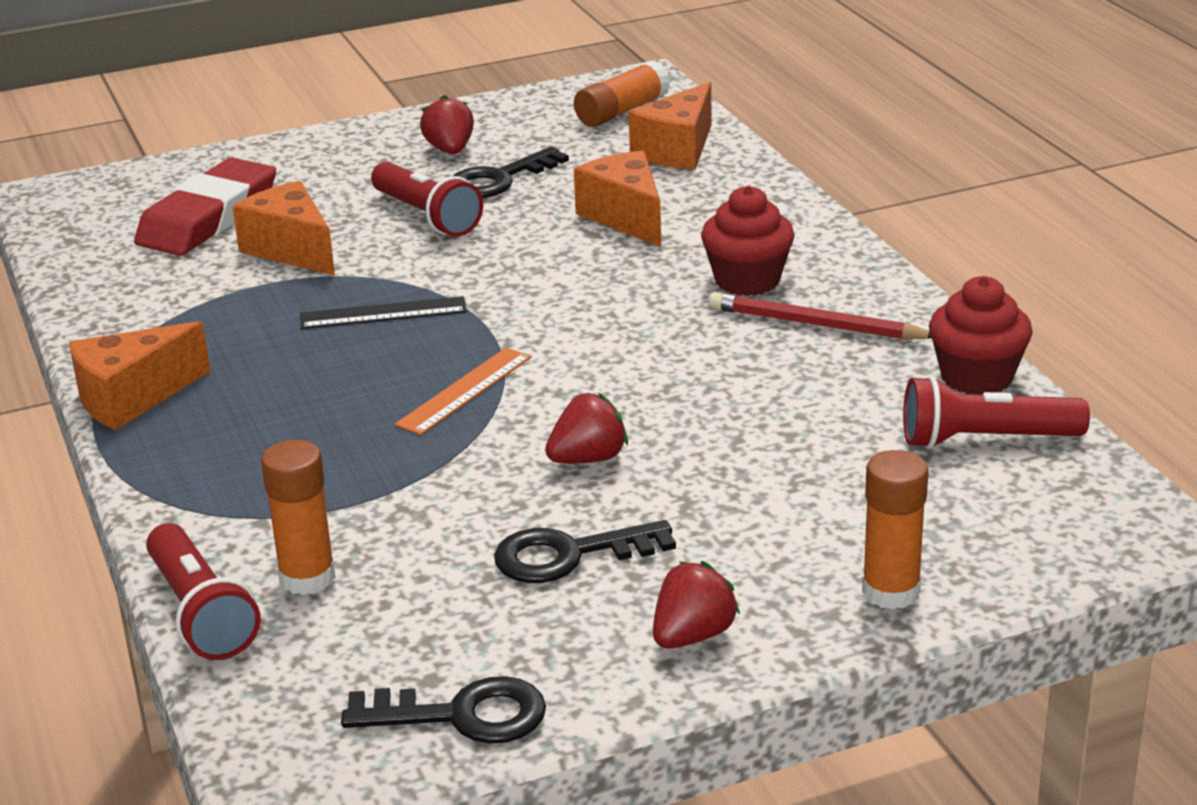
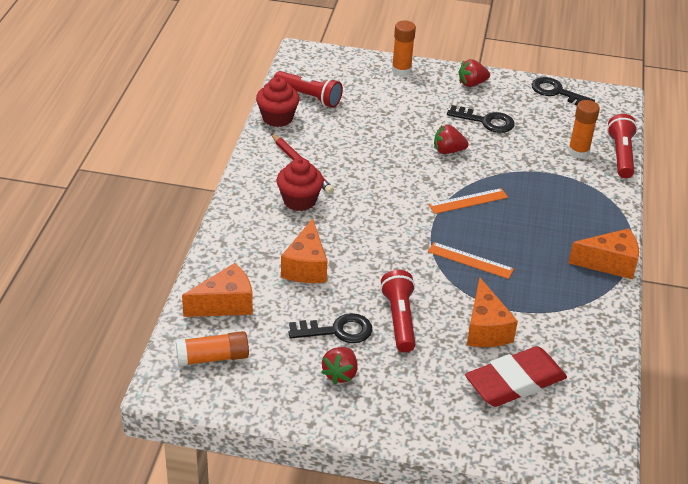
camera: 150 degrees left, 10 degrees up
(383, 313) = (470, 260): black ruler -> orange ruler

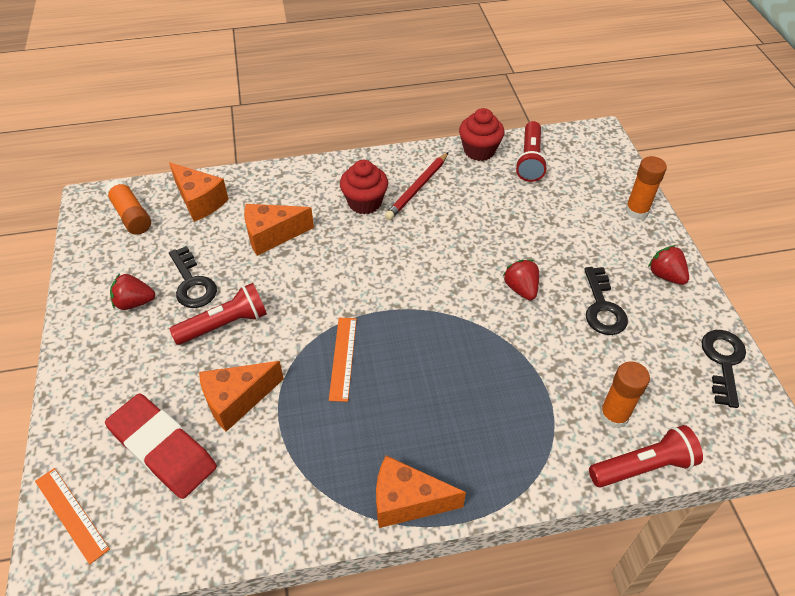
camera: 70 degrees right, 10 degrees up
(468, 201) = (443, 329): orange ruler -> orange ruler (71, 514)
(609, 263) = (407, 501): orange cheese -> orange cheese turned 120 degrees clockwise

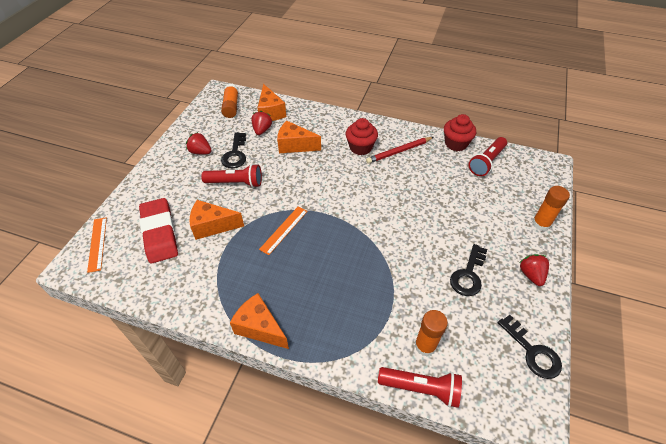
camera: 30 degrees right, 0 degrees up
(521, 288) = (421, 238): red strawberry -> red strawberry (262, 130)
(723, 362) = (532, 352): black key -> black key turned 105 degrees clockwise

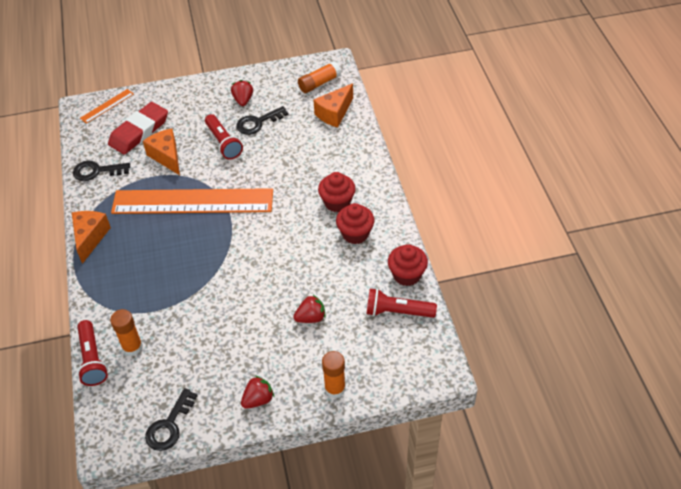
camera: 60 degrees right, 0 degrees up
(262, 130) = (304, 122): red strawberry -> red strawberry (311, 317)
(284, 230) = (193, 201): orange ruler -> orange ruler, size x2.47
(295, 145) = (301, 155): orange cheese -> none
(399, 151) = (355, 234): red pencil -> red cupcake
(468, 275) = (226, 350): black key -> black key (96, 171)

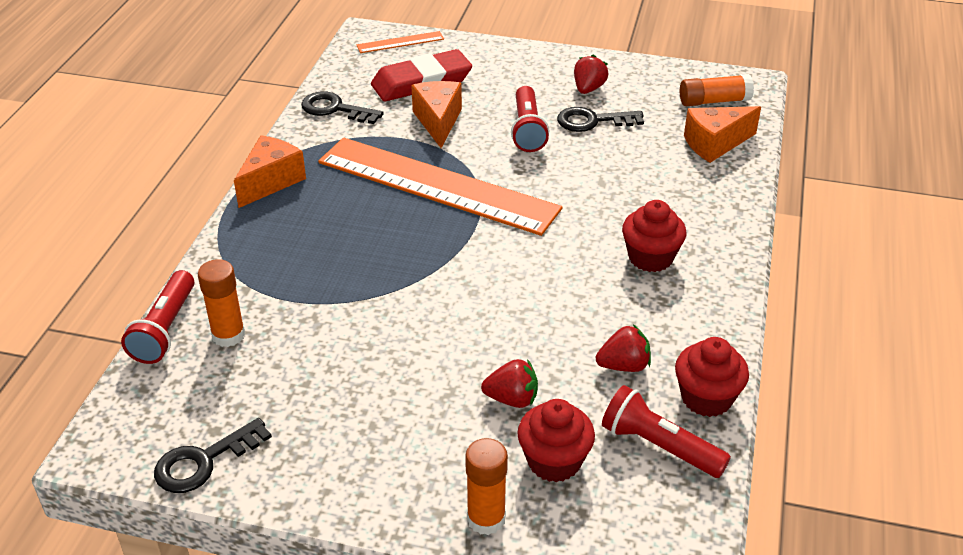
camera: 25 degrees right, 10 degrees down
(258, 399) = (356, 482): red strawberry -> red strawberry (623, 366)
(355, 234) = (654, 309): red cupcake -> red cupcake (554, 461)

